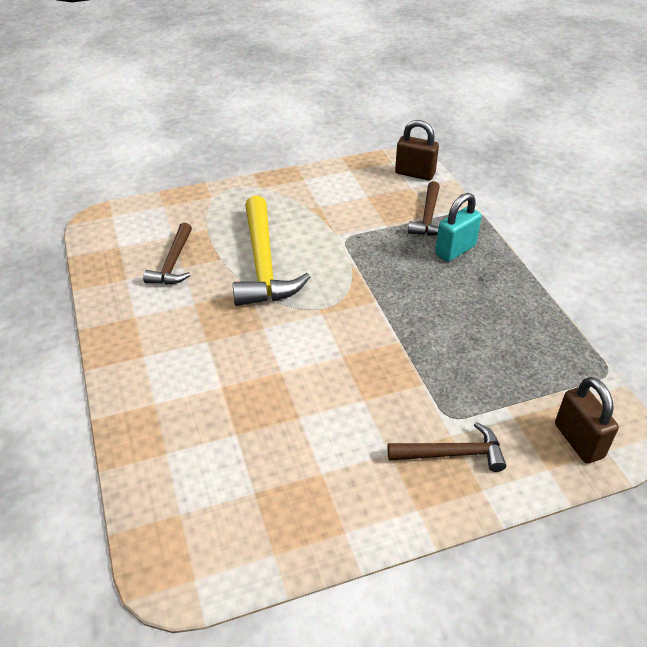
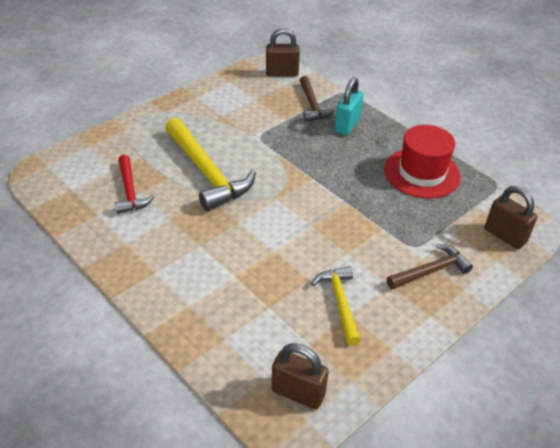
camera: 25 degrees left, 0 degrees up
(173, 263) = (130, 191): brown hammer -> red hammer
(205, 544) = (298, 393): none -> brown padlock
(317, 456) = (340, 303): none -> yellow hammer
(514, 330) = (422, 173): none -> red hat

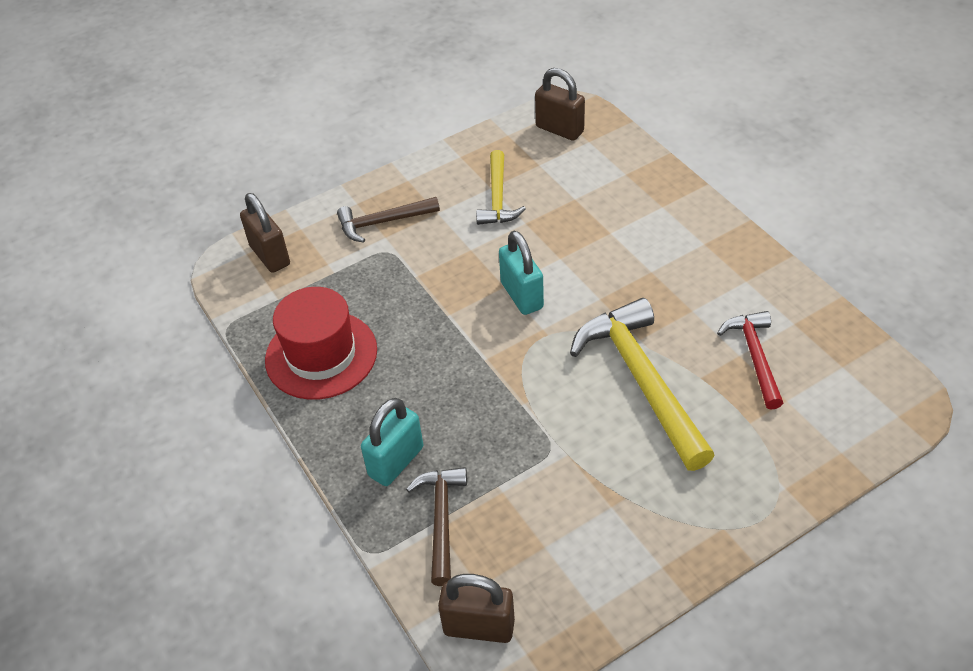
camera: 165 degrees left, 5 degrees up
(297, 219) = (521, 295): none -> turquoise padlock

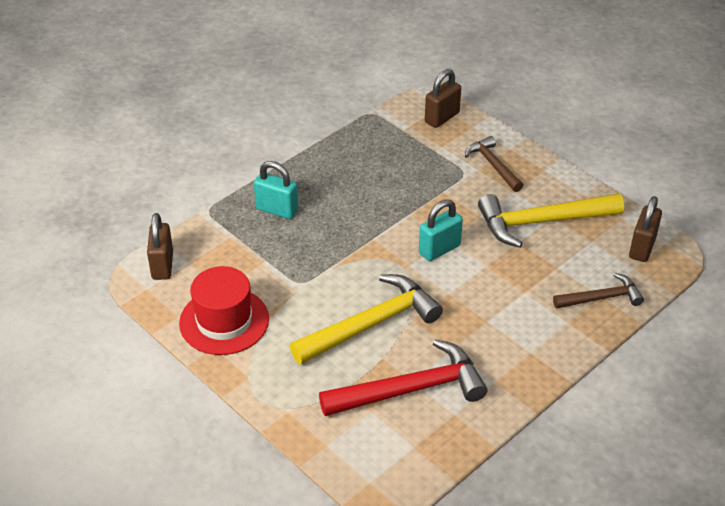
camera: 75 degrees right, 5 degrees down
(321, 355) = (358, 160): red hat -> red hat (224, 321)
(441, 520) = (235, 237): brown hammer -> brown hammer (601, 298)
(498, 197) = (542, 222): yellow hammer -> yellow hammer, size x1.73
(754, 357) = (410, 389): red hammer -> red hammer, size x1.73

